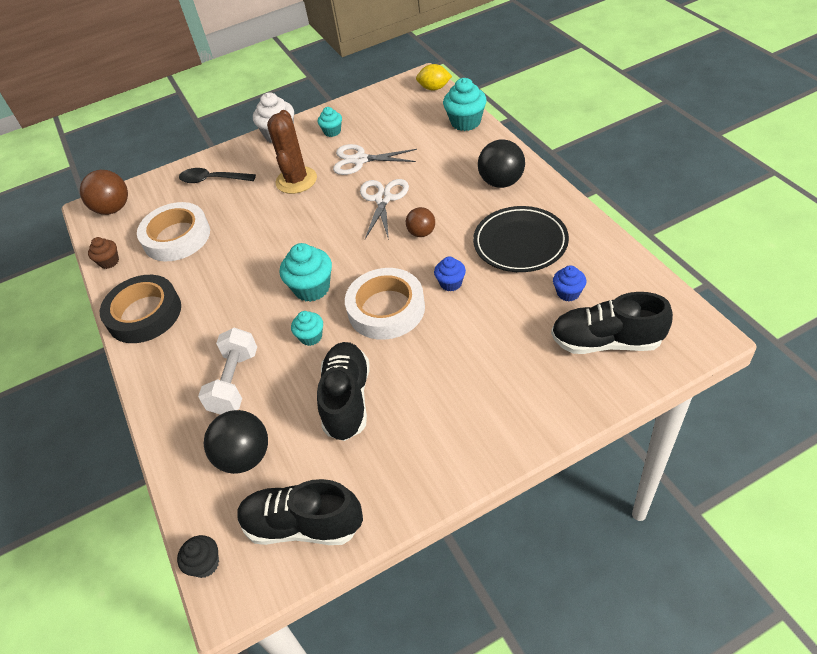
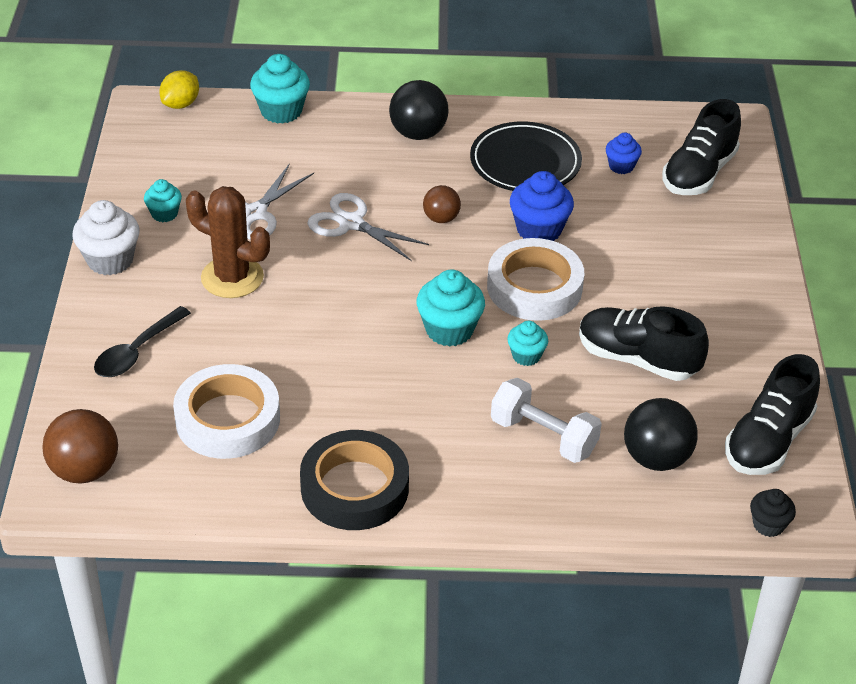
camera: 70 degrees left, 5 degrees down
(109, 262) = (208, 500): brown cupcake -> none
(451, 283) = (539, 230): blue cupcake -> blue cupcake, size x1.69

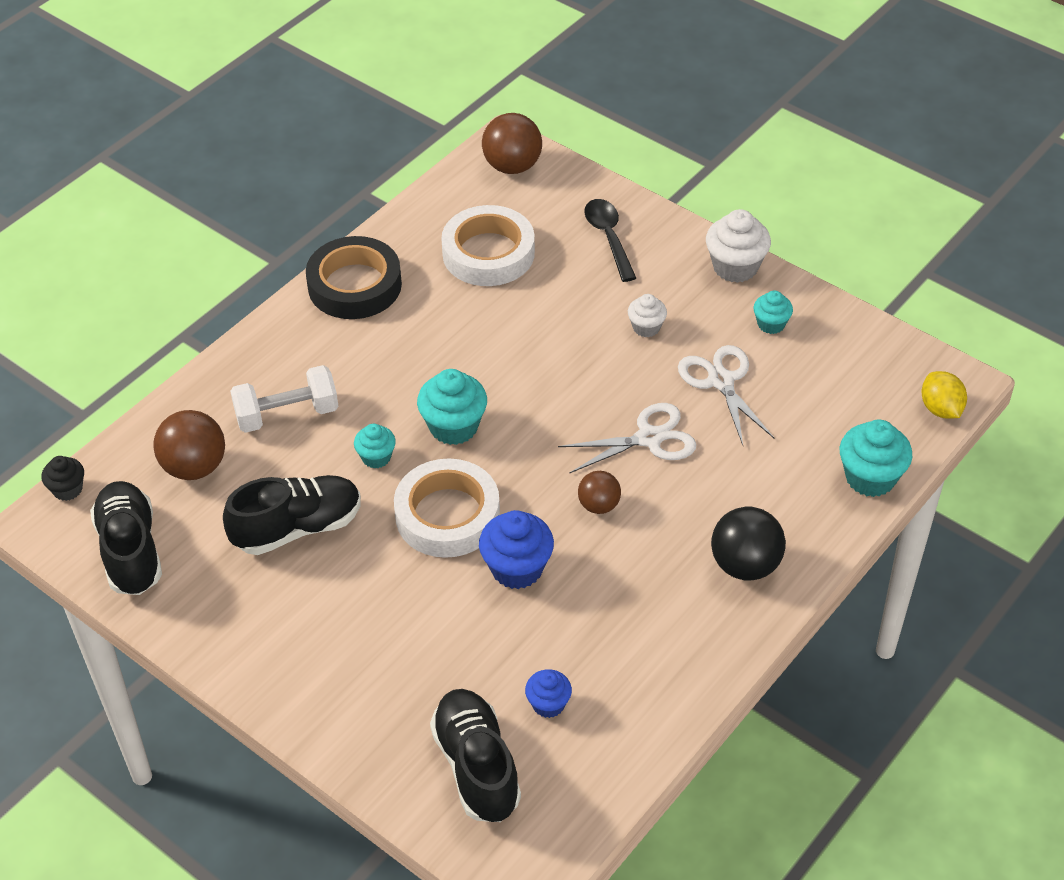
camera: 130 degrees right, 5 degrees up
(232, 277) = (646, 327): brown cactus -> white cupcake
(525, 163) = (624, 624): black plate -> none
(656, 458) = (194, 467): black ball -> brown ball

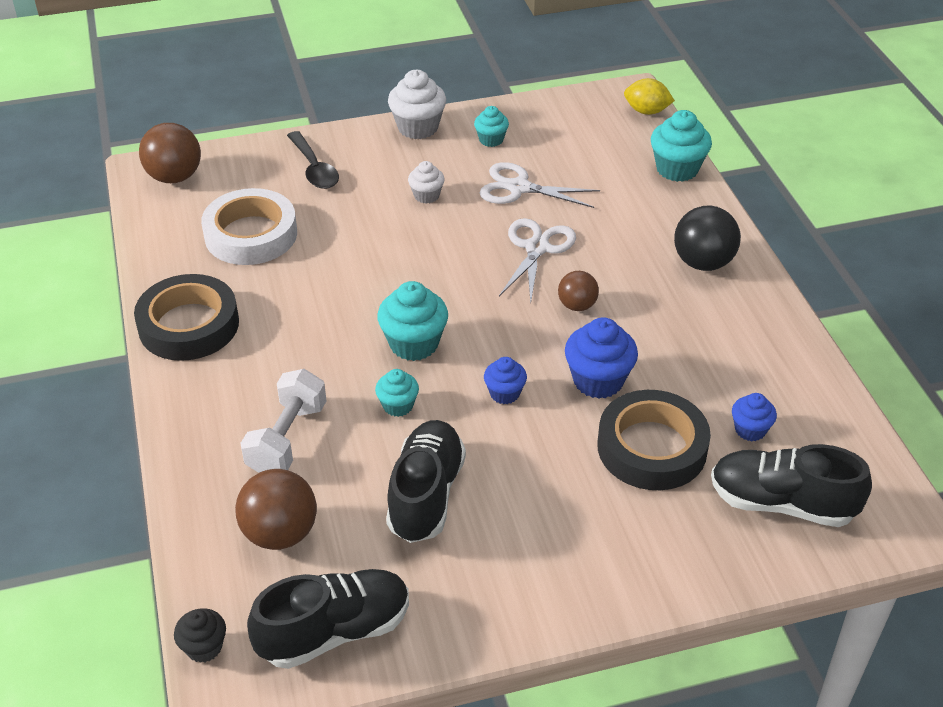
camera: 55 degrees left, 5 degrees down
(130, 551) = (334, 632): black shoe -> black shoe turned 135 degrees clockwise
(447, 515) = (504, 393): white tape -> blue cupcake
(468, 645) = (651, 447): none -> black tape
(608, 238) = (314, 168): black spoon -> black spoon turned 135 degrees counterclockwise

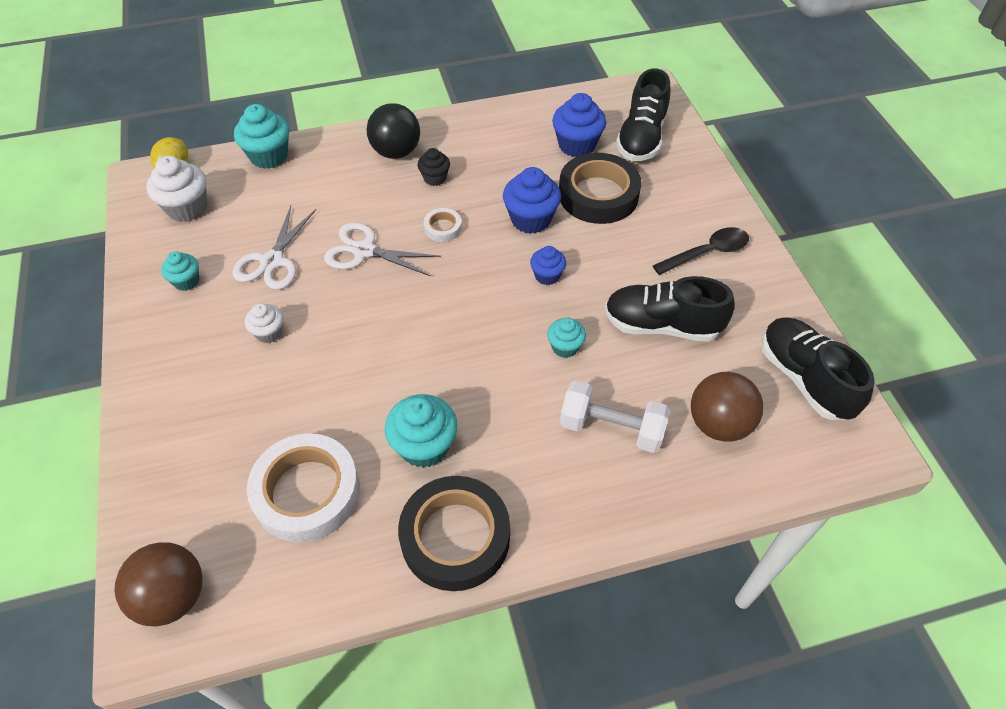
camera: 90 degrees left, 10 degrees up
(204, 647) = (843, 467): black cupcake -> black cupcake (435, 178)
(314, 168) = (195, 438): black spoon -> black spoon (707, 252)
(414, 344) = (487, 338): turquoise cupcake -> turquoise cupcake (424, 446)
(418, 127) = (144, 343): white cupcake -> white cupcake (187, 208)
(577, 305) = (443, 228): brown ball -> white tape
(750, 430) = (576, 145): blue cupcake -> blue cupcake, size x1.69

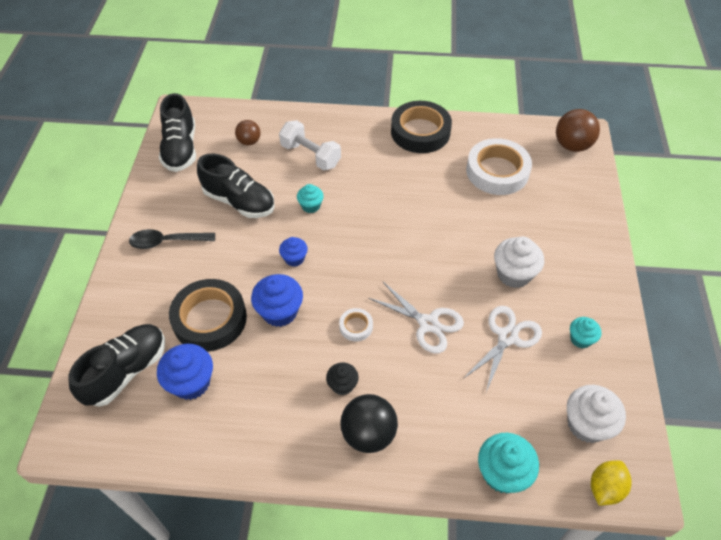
camera: 160 degrees left, 0 degrees up
(269, 333) = (513, 274): white cupcake -> white cupcake, size x1.69
(424, 446) = (423, 175): turquoise cupcake -> none
(718, 424) = (249, 141): brown ball -> brown ball, size x0.61

